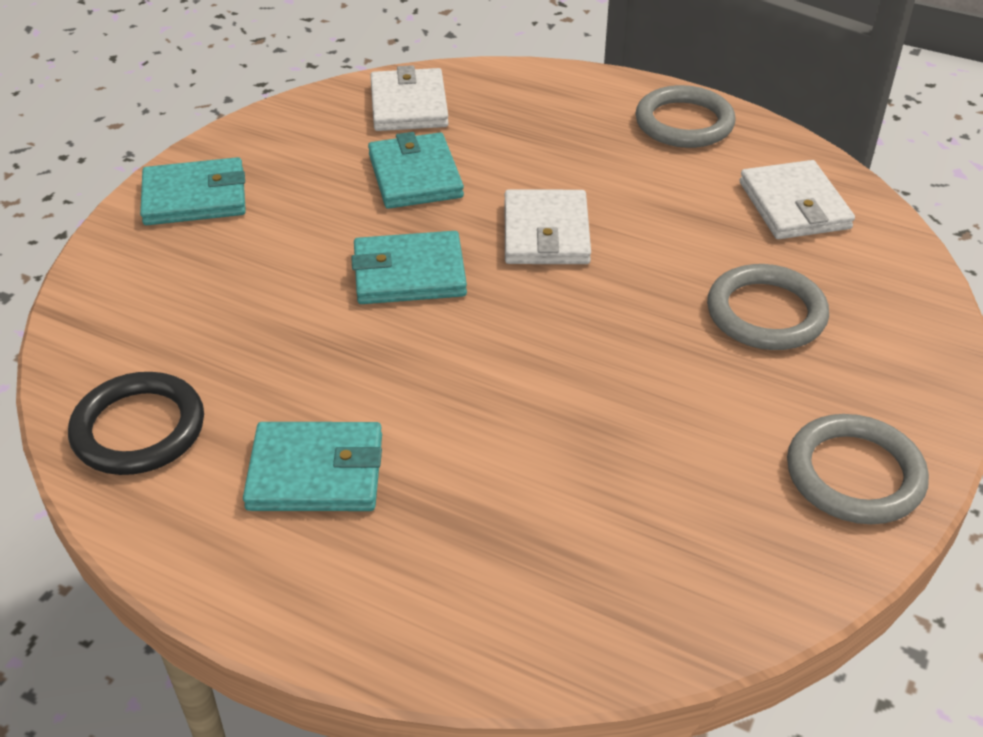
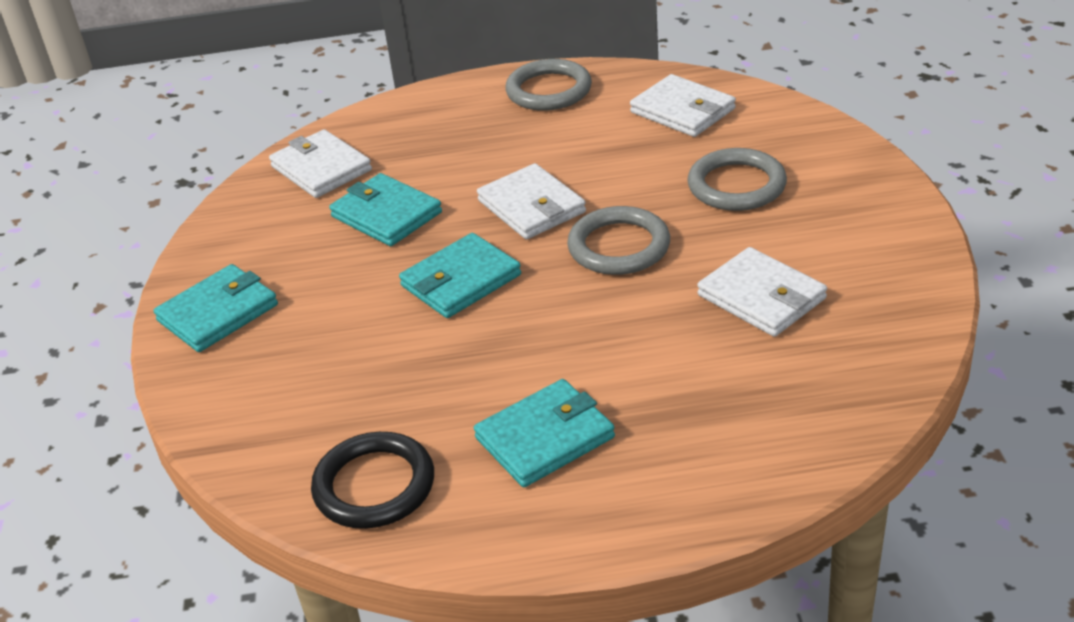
camera: 30 degrees left, 5 degrees down
(665, 448) = (761, 297): none -> white wallet
(854, 474) = (889, 251): grey ring -> grey ring (619, 246)

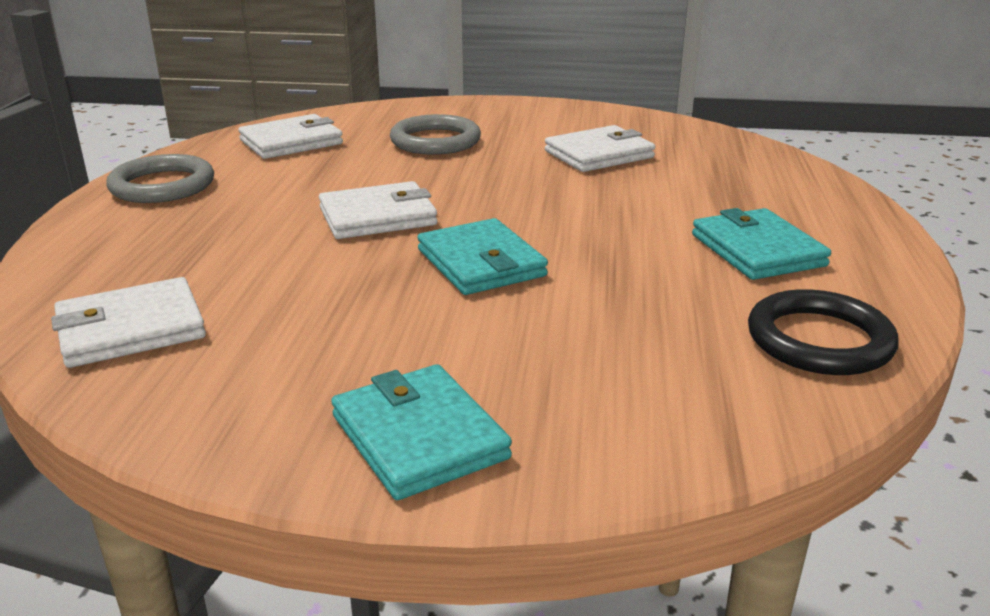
camera: 80 degrees left, 10 degrees down
(386, 214) = (303, 293): turquoise wallet -> none
(619, 246) = (485, 190): grey ring -> none

